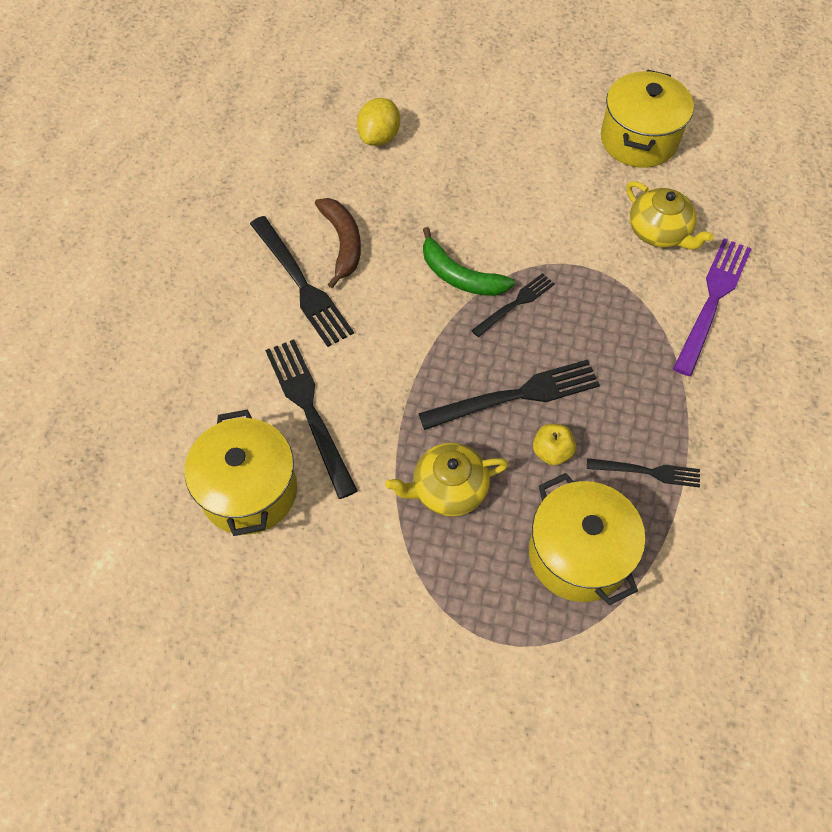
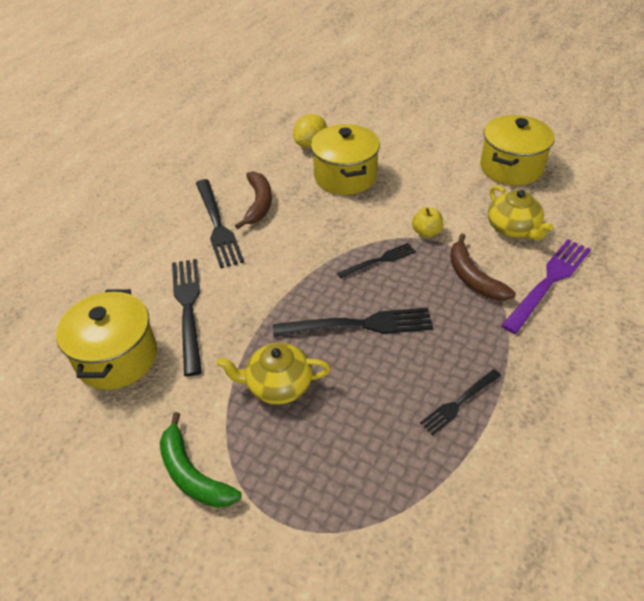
camera: 15 degrees right, 15 degrees down
(460, 276) = (340, 236): green banana -> green banana (192, 474)
(552, 452) = (376, 372): yellow apple -> yellow apple (426, 232)
(578, 554) = (375, 459): yellow pot -> yellow pot (345, 177)
(628, 309) = (473, 277): none -> brown banana
(648, 472) = (459, 403): black fork -> black fork turned 120 degrees clockwise

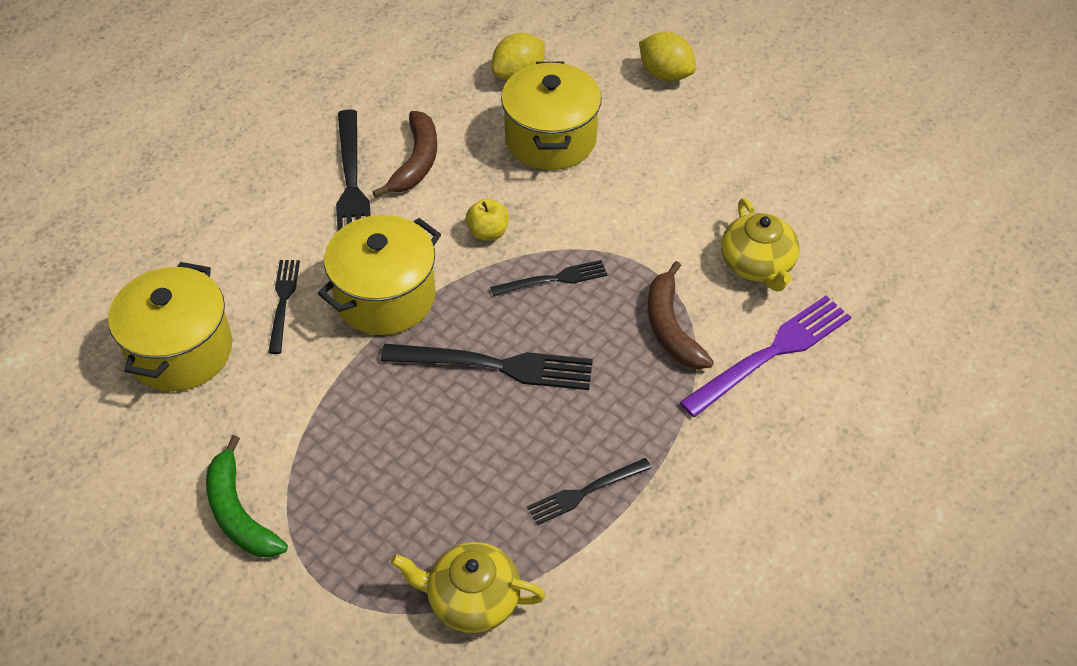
camera: 10 degrees right, 5 degrees up
(188, 309) = (283, 302): black fork -> black fork, size x0.59
(278, 385) = (369, 425): yellow teapot -> yellow teapot (472, 599)
(405, 130) = (665, 74): none -> yellow lemon
(426, 232) = (633, 248): yellow apple -> yellow apple (488, 232)
(511, 167) = (796, 166): yellow pot -> yellow pot (385, 297)

